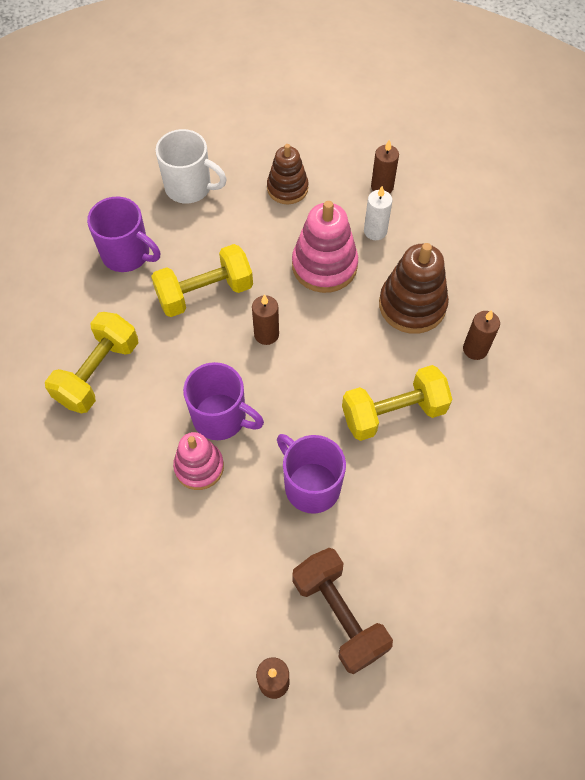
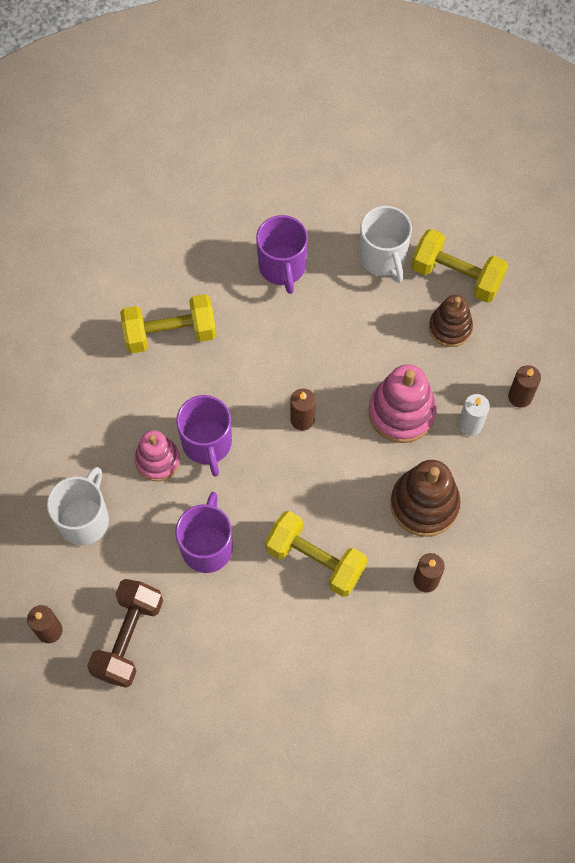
camera: 50 degrees right, 5 degrees up
(196, 568) = (84, 519): none -> white mug
(205, 293) = (298, 348): yellow dumbbell -> yellow dumbbell (456, 276)

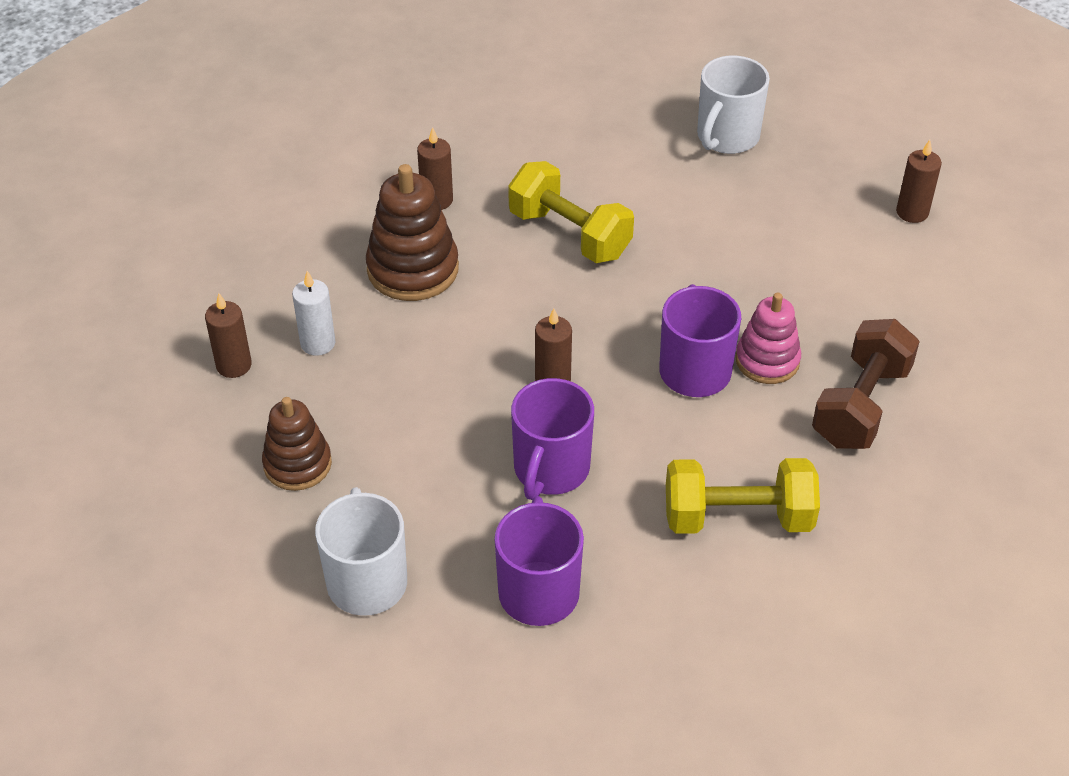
camera: 170 degrees left, 20 degrees down
(84, 519) = (870, 311): white mug -> white mug (727, 137)
(128, 638) = (813, 194): brown dumbbell -> brown dumbbell (860, 405)
(207, 546) = (707, 264): purple mug -> purple mug (550, 470)
(401, 412) = (408, 369): pink stacking toy -> none
(456, 276) = (258, 535): yellow dumbbell -> none

